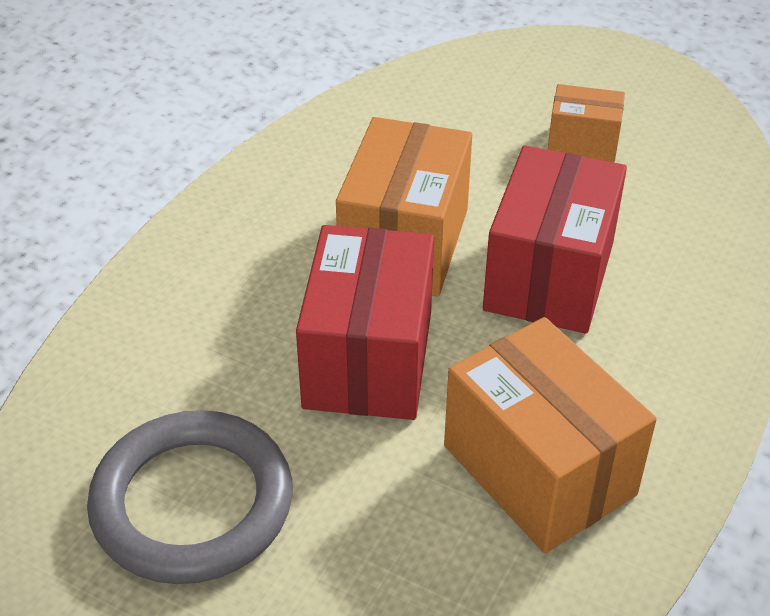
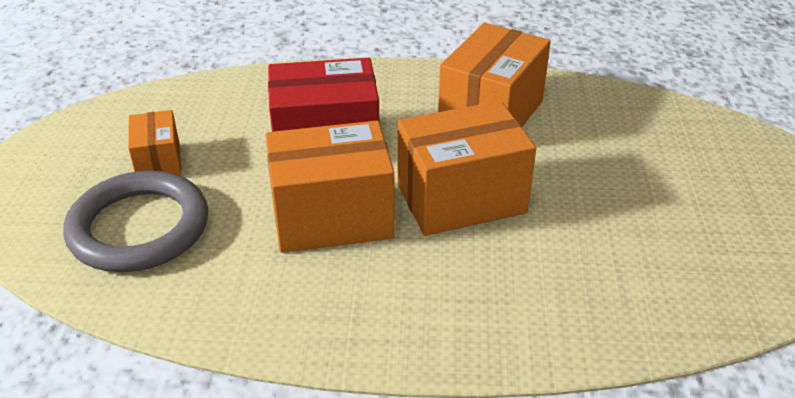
camera: 115 degrees left, 5 degrees down
(192, 503) = (638, 232): grey ring -> grey ring (139, 228)
(368, 359) = (461, 199): red box -> orange box

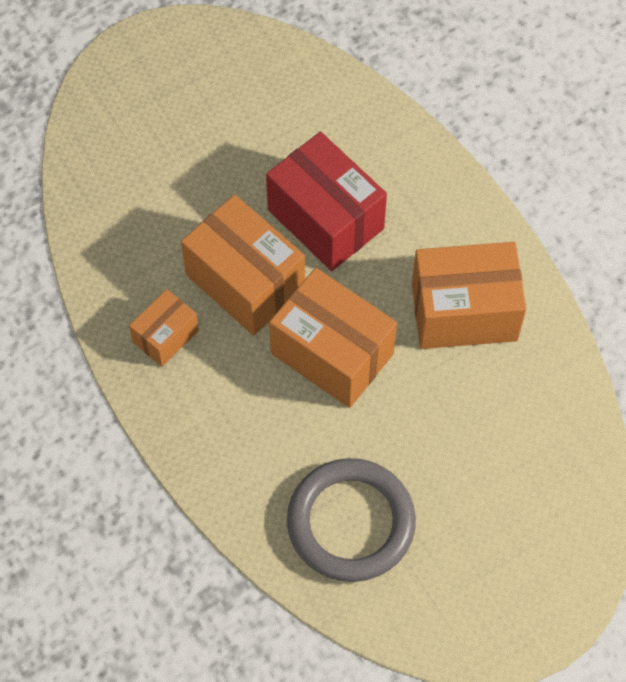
camera: 55 degrees right, 25 degrees up
(139, 228) = (145, 171): grey ring -> grey ring (351, 523)
(158, 162) = (217, 125): orange box -> orange box (165, 336)

